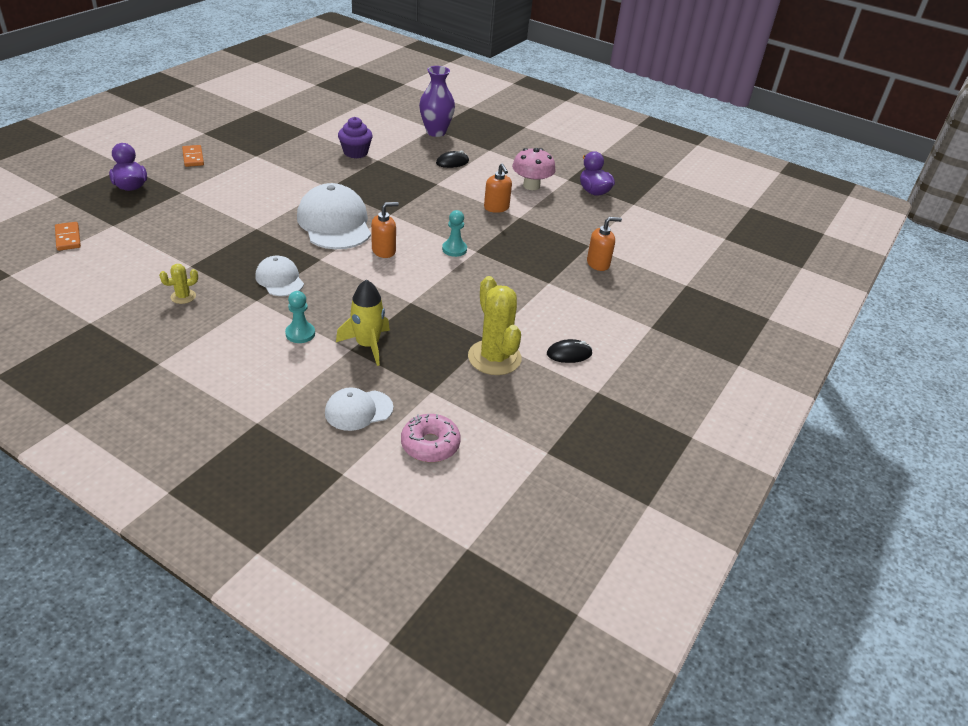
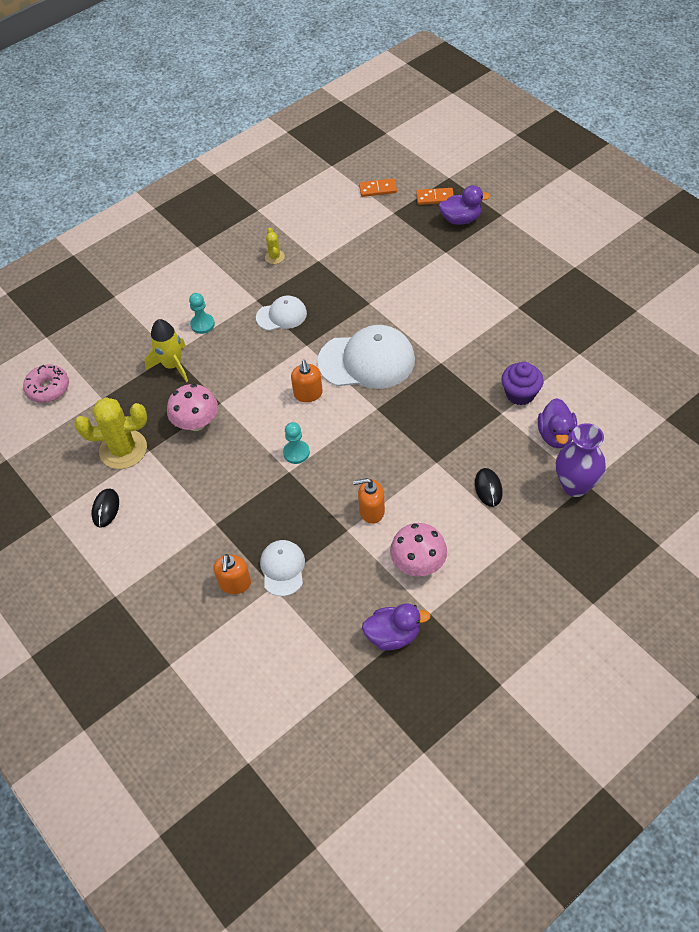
camera: 115 degrees right, 15 degrees up
(193, 157) = (516, 259): orange domino -> orange domino (435, 198)
(358, 410) = (101, 351): white cap -> white cap (282, 568)
(393, 139) = (555, 435): none -> purple duck
(441, 313) = (196, 422): none -> pink mushroom

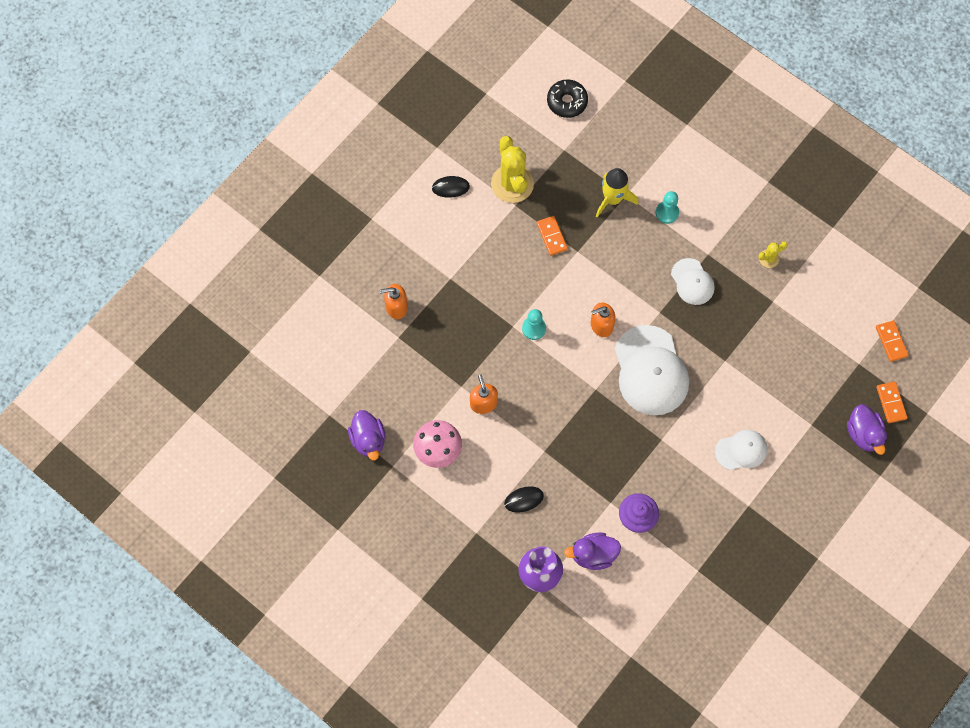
camera: 75 degrees right, 15 degrees up
(48, 388) = (567, 102): pink donut -> black donut
(196, 422) = (551, 236): pink mushroom -> orange domino
(282, 568) = (416, 341): white cap -> white cap (741, 450)

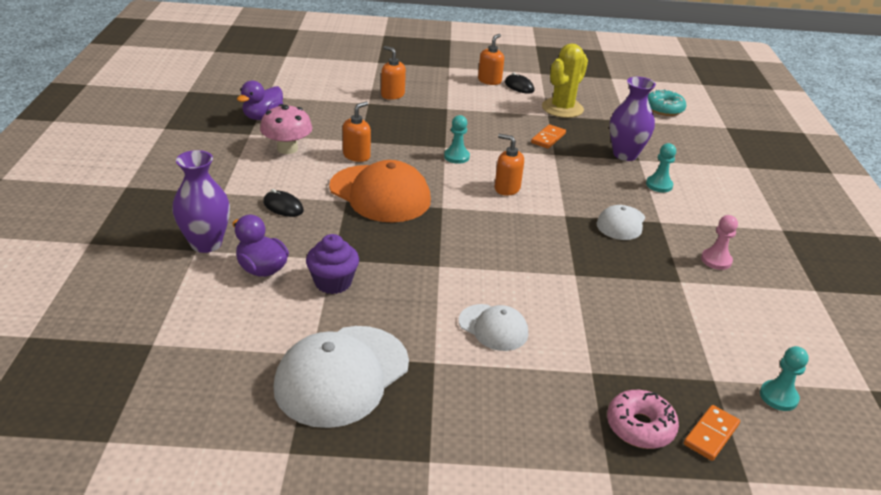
camera: 50 degrees right, 35 degrees down
(423, 204) = (489, 81): none -> orange soap dispenser
(550, 421) = (380, 194): none -> orange cap
(567, 102) = (664, 109): black donut -> turquoise donut
(612, 199) = (625, 154): yellow rocket -> purple vase
(650, 371) = (501, 231): white cap -> white cap (342, 375)
(769, 258) = (716, 260): yellow cactus -> pink pawn
(863, 434) = (640, 427): purple duck -> pink donut
(891, 341) = (778, 397): orange domino -> turquoise pawn

